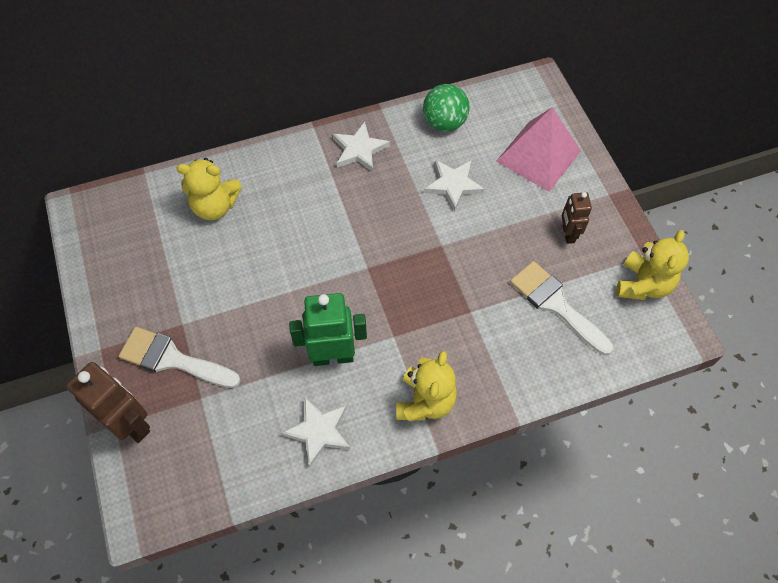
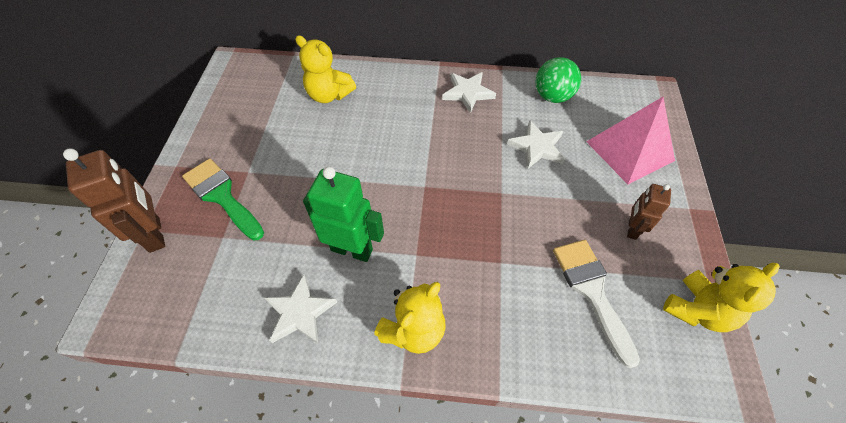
camera: 25 degrees right, 5 degrees down
(172, 359) = (222, 196): white brush -> green brush

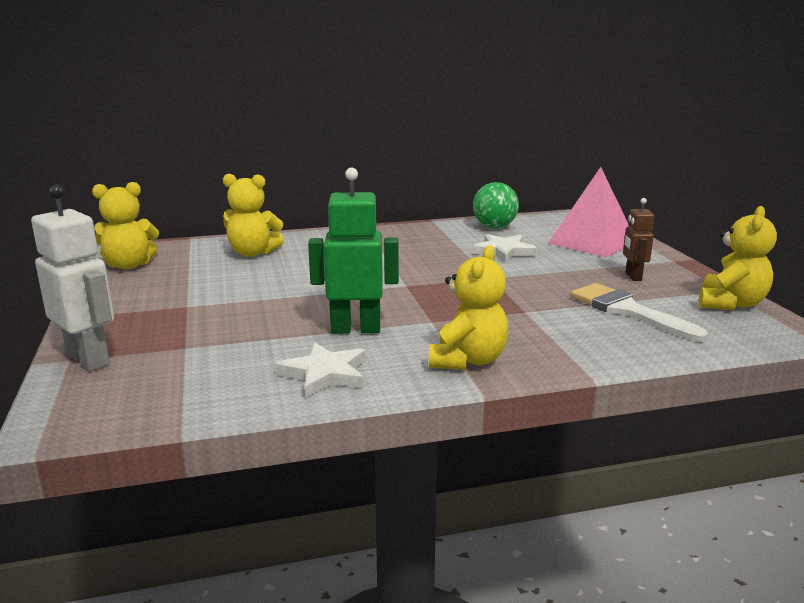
camera: 20 degrees left, 35 degrees down
(155, 234) = (89, 359): brown robot -> white robot
(222, 196) = (164, 324): green brush -> none
(232, 92) = (129, 265): none -> yellow teddy bear
(468, 93) = (408, 235): white star -> none

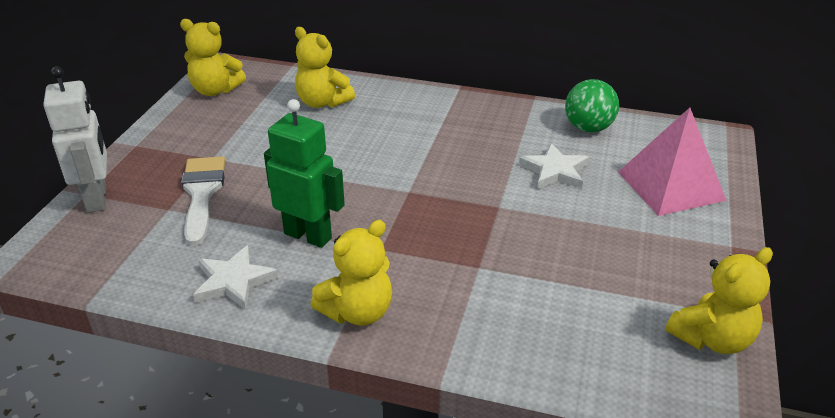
camera: 30 degrees right, 15 degrees up
(628, 311) = (582, 305): white brush -> white brush (202, 193)
(633, 276) = (650, 256): brown robot -> none

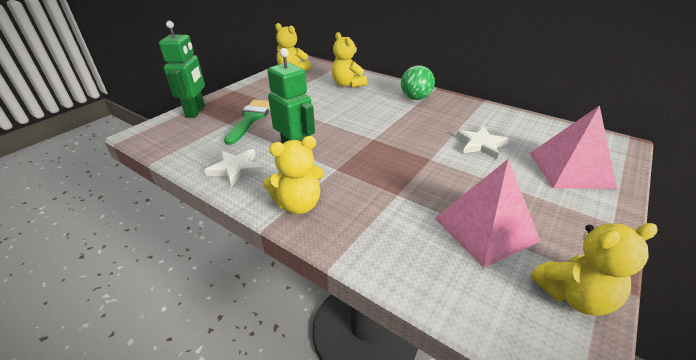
camera: 20 degrees right, 0 degrees up
(97, 199) = (196, 111): white robot -> green robot
(202, 193) = (251, 118): white brush -> green brush
(588, 128) = (516, 123): green ball -> green ball (415, 98)
(600, 287) = (485, 229): none -> pink pyramid

